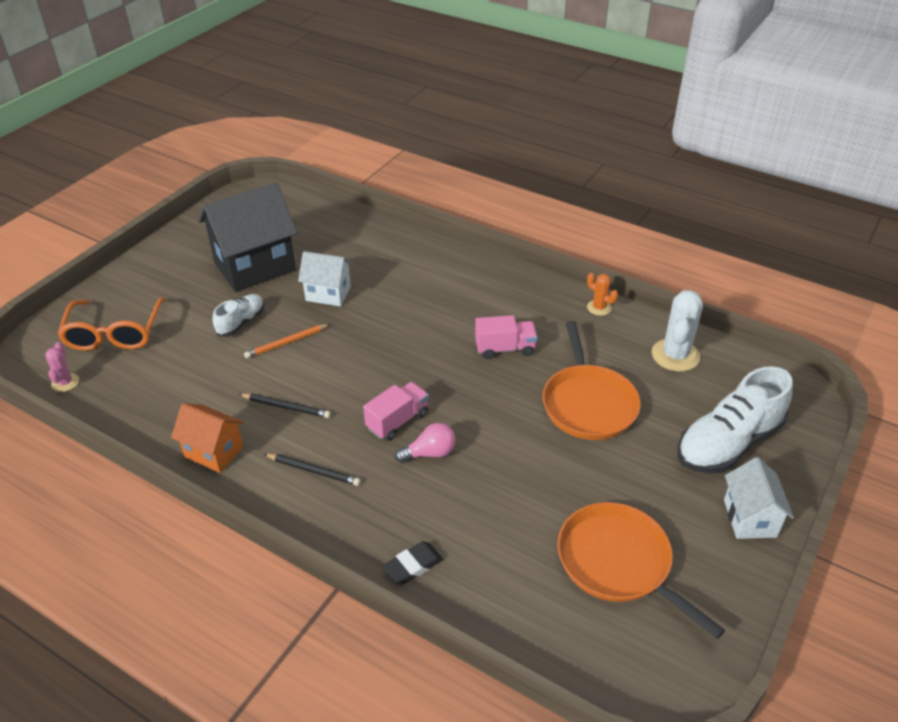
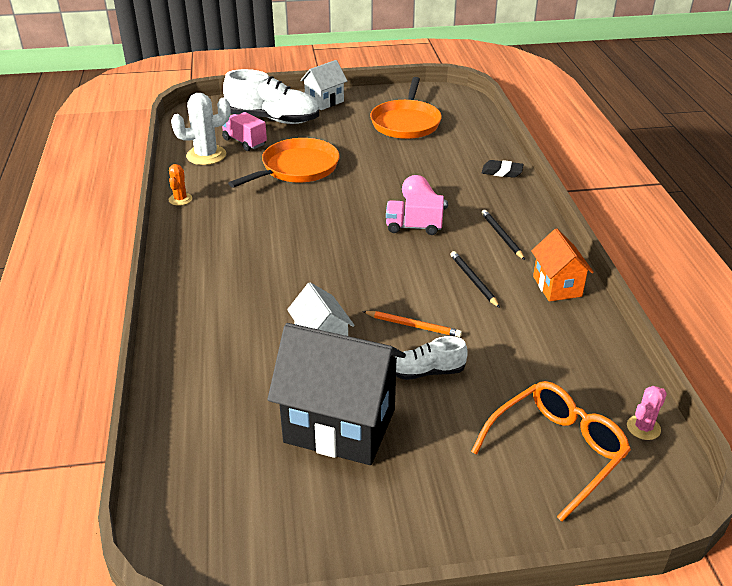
camera: 130 degrees left, 5 degrees down
(505, 348) = (280, 218): pink truck -> pink truck (244, 142)

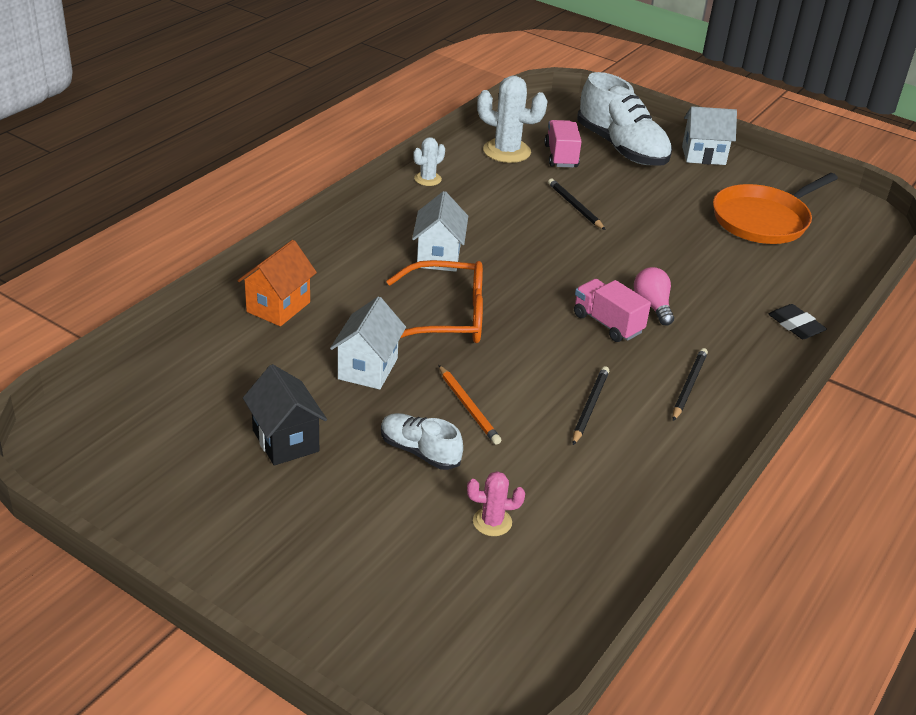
camera: 40 degrees right, 0 degrees up
(180, 199) = (427, 179): orange cactus -> white cactus
(260, 245) = (438, 257): none -> white house
(297, 168) = (575, 206): orange pan -> black pencil
(340, 425) = (285, 441): black house -> black house, size x0.55
(556, 451) = (431, 595): orange glasses -> orange glasses (447, 318)
(557, 286) = (671, 467): orange house -> orange house (278, 307)
(643, 428) = (546, 642): pink cactus -> pink cactus (492, 522)

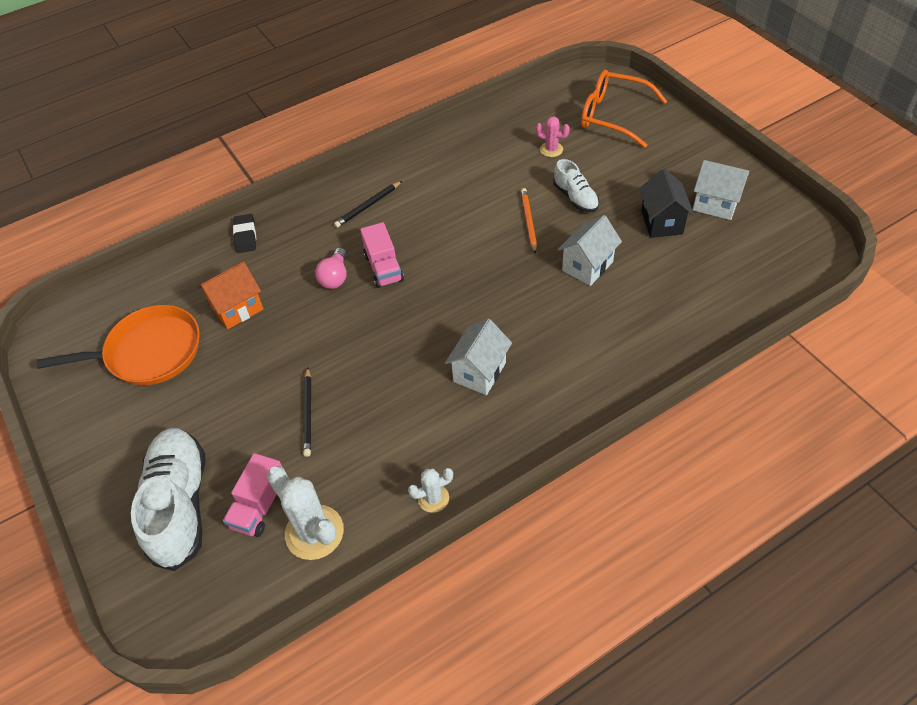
camera: 150 degrees left, 15 degrees up
(278, 307) = (642, 342): orange house -> orange house (237, 309)
(447, 318) = (506, 300): orange glasses -> orange glasses (613, 116)
(590, 407) = (446, 205): black pencil -> none
(703, 155) = (104, 467): white house -> white house (715, 204)

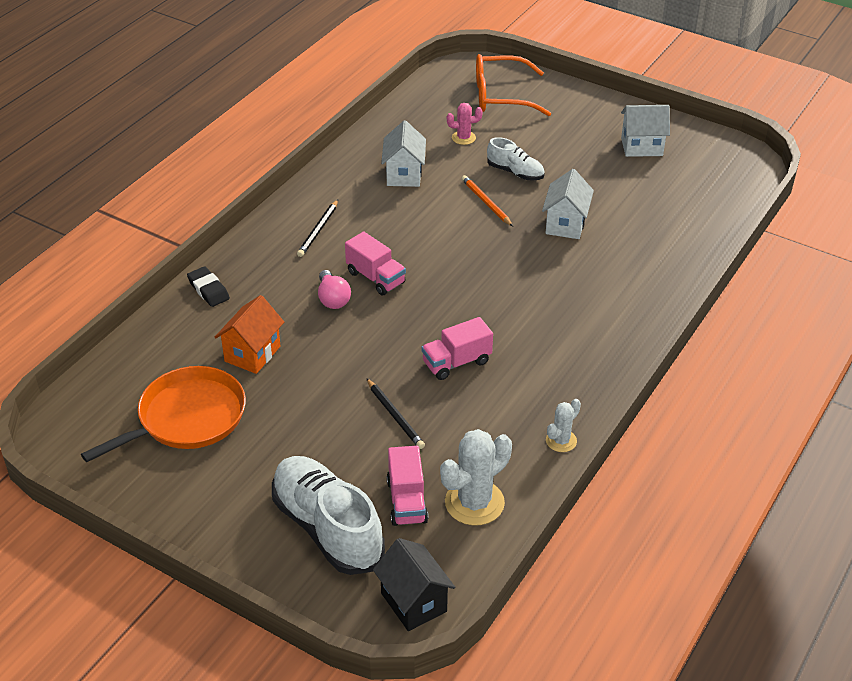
camera: 30 degrees left, 10 degrees down
(314, 532) = (474, 502): white cactus -> white cactus turned 60 degrees counterclockwise
(395, 378) = (456, 362): none -> pink truck
(479, 372) = (530, 334): white house -> white house (404, 175)
(661, 222) = (605, 172): black house -> black house (413, 602)

